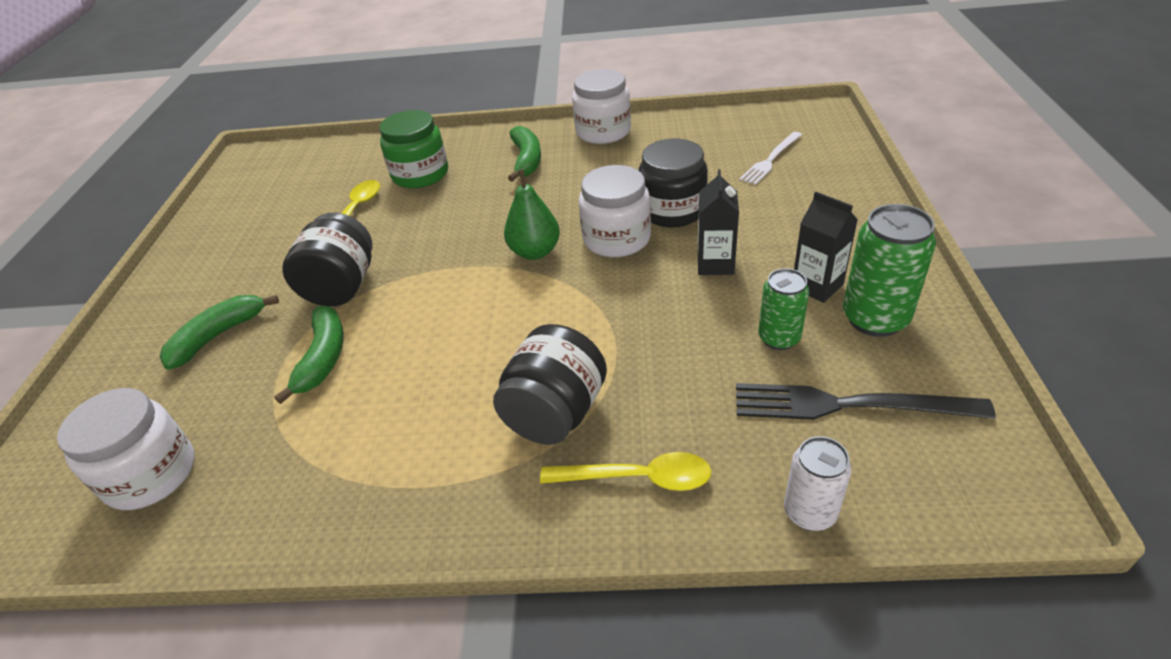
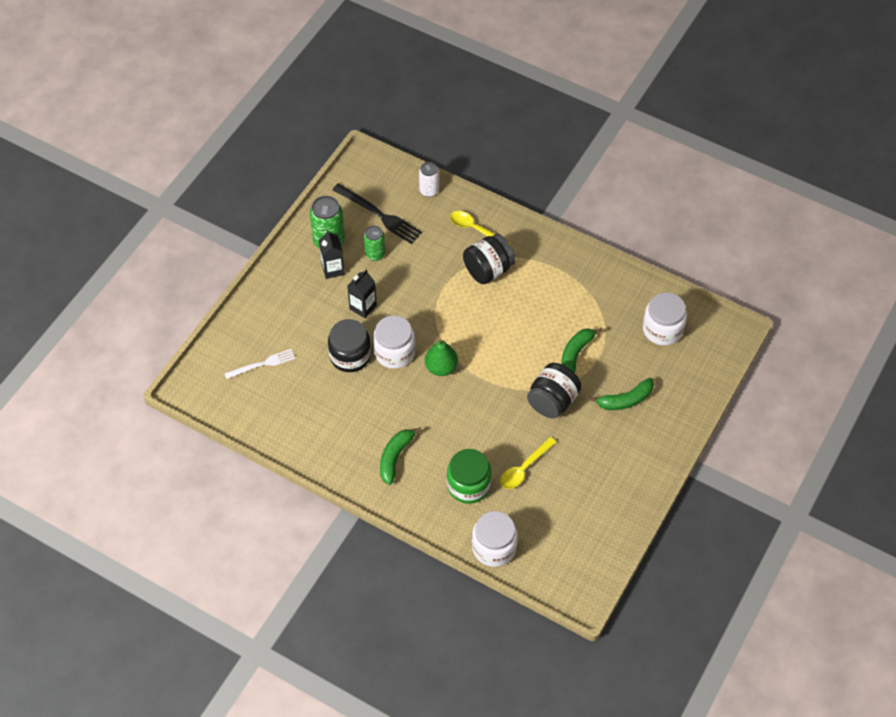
camera: 155 degrees left, 15 degrees up
(603, 132) = (328, 458): white jar -> white jar (494, 547)

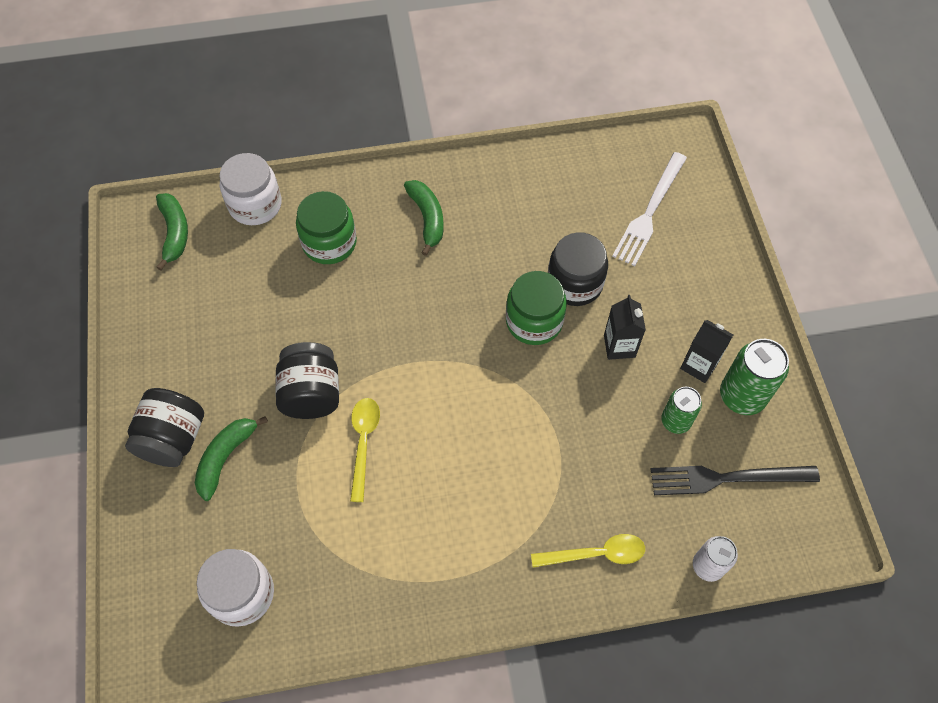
camera: 140 degrees right, 5 degrees up
(262, 364) = (649, 212): white fork -> white fork, size x1.55
(394, 352) = (534, 321): white jar -> green jar
(441, 367) = (468, 341): green pear -> none
(488, 270) = (527, 506): black jar -> black jar (173, 439)
(524, 468) = (285, 298): yellow spoon -> yellow spoon (363, 443)
(575, 354) = (328, 472): green banana -> green banana (174, 232)

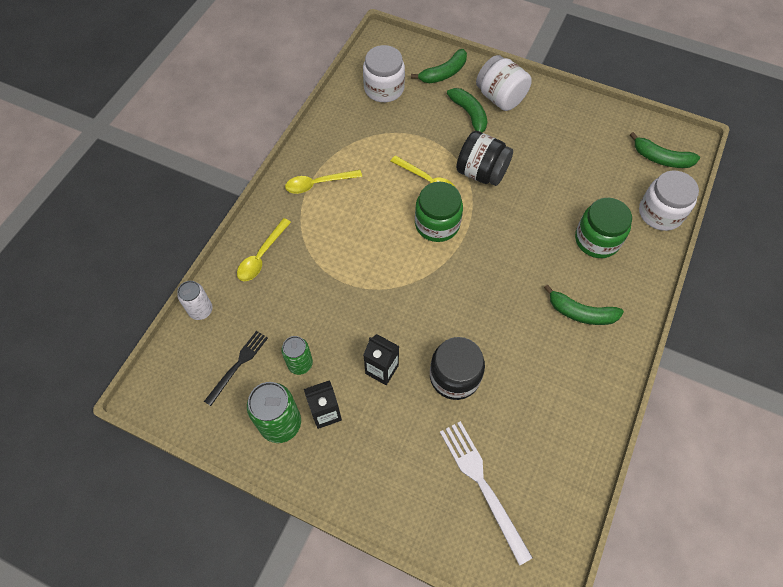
camera: 125 degrees right, 0 degrees up
(166, 533) = (444, 73): none -> green banana
(173, 439) = (500, 98): black jar -> white jar
(454, 565) = (318, 184): none -> yellow spoon
(534, 321) = (442, 327): green jar -> green jar (437, 224)
(727, 478) = (238, 365): black fork -> black fork, size x0.65

